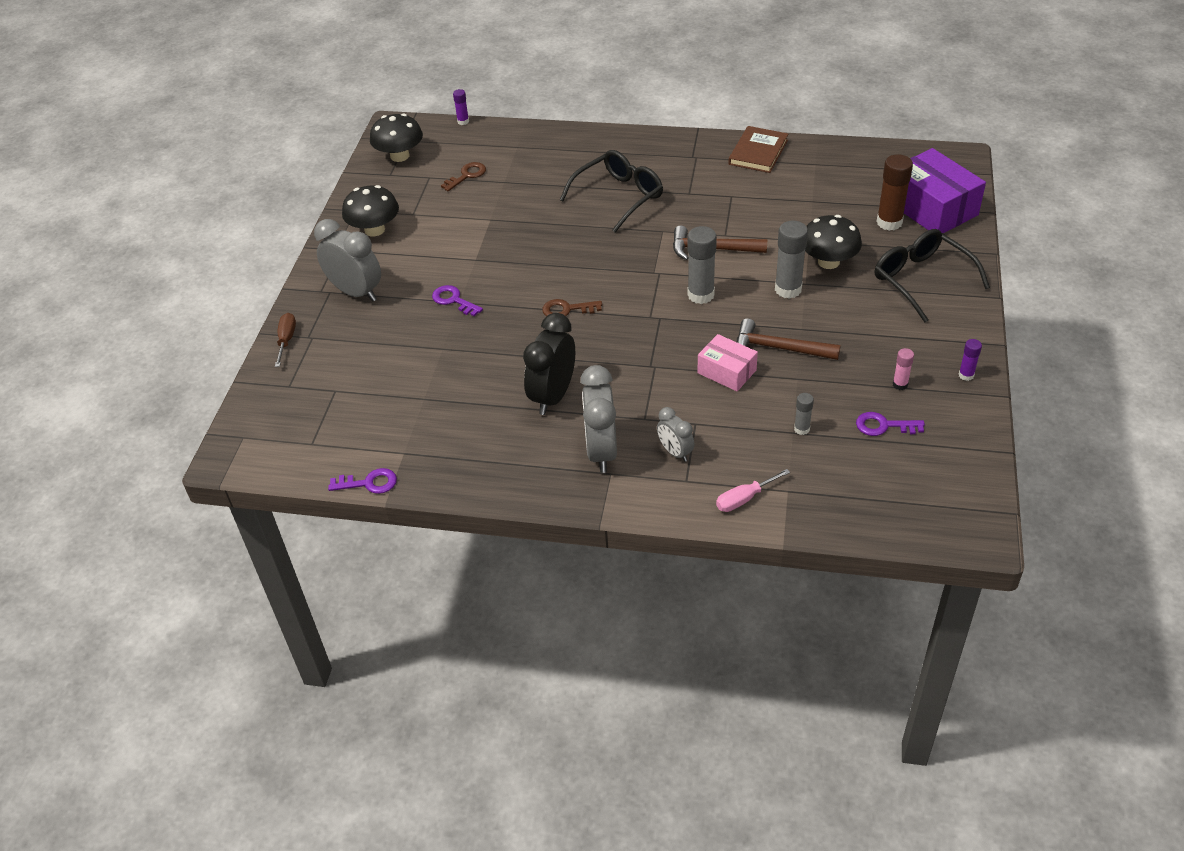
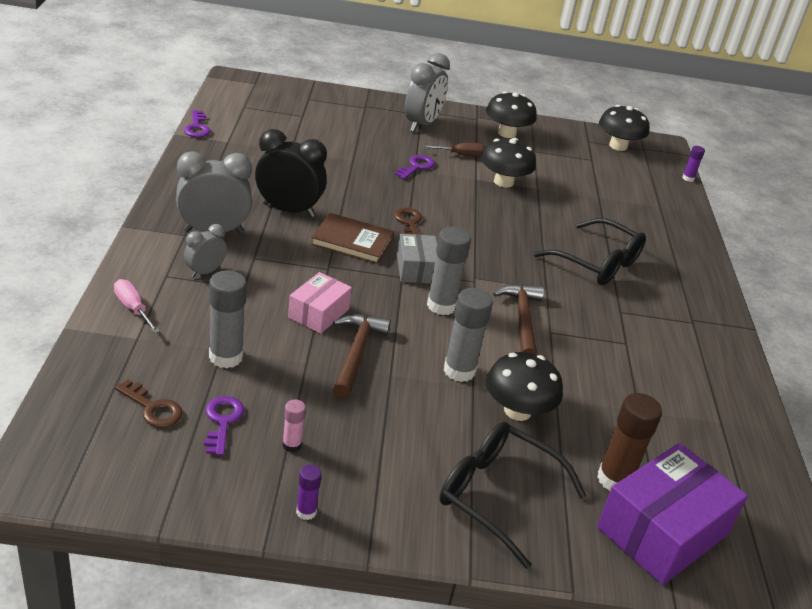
camera: 75 degrees right, 10 degrees down
(286, 340) = (361, 98): brown screwdriver -> brown screwdriver (461, 155)
(467, 175) = (601, 178): brown key -> brown key (153, 408)
(480, 241) = (503, 182): none -> black mushroom
(646, 308) = (416, 269): none -> grey box
(758, 152) = (724, 373): brown book -> brown book (352, 241)
(801, 429) = (226, 357): grey glue stick -> grey glue stick, size x1.91
(921, 280) = (496, 495): black glasses -> black glasses turned 105 degrees counterclockwise

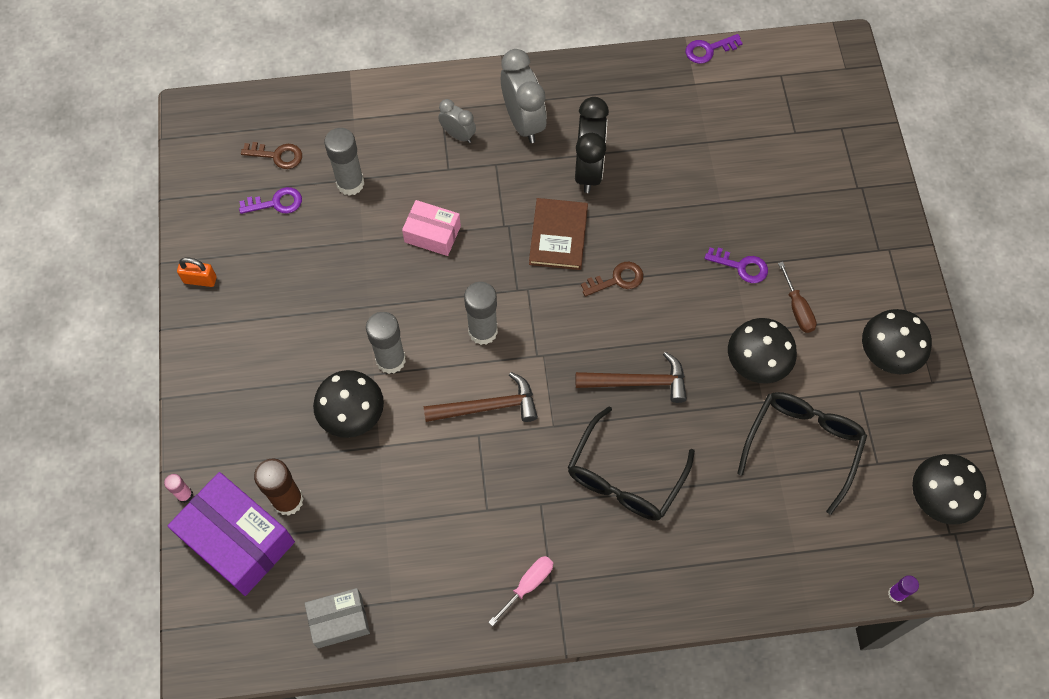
camera: 85 degrees right, 30 degrees up
(133, 308) = (388, 103): pink screwdriver -> pink screwdriver (528, 585)
(153, 408) = (277, 155): brown key -> brown key turned 105 degrees counterclockwise
(292, 445) = (263, 254): pink glue stick -> pink glue stick (185, 495)
(306, 512) = (200, 280): purple glue stick -> orange padlock
(356, 353) = (386, 274): brown hammer -> brown hammer (638, 382)
(416, 269) = (535, 300): grey box -> grey box (339, 621)
(422, 124) = (850, 255): grey clock -> none
(496, 495) = (247, 407): black glasses -> black glasses (803, 445)

